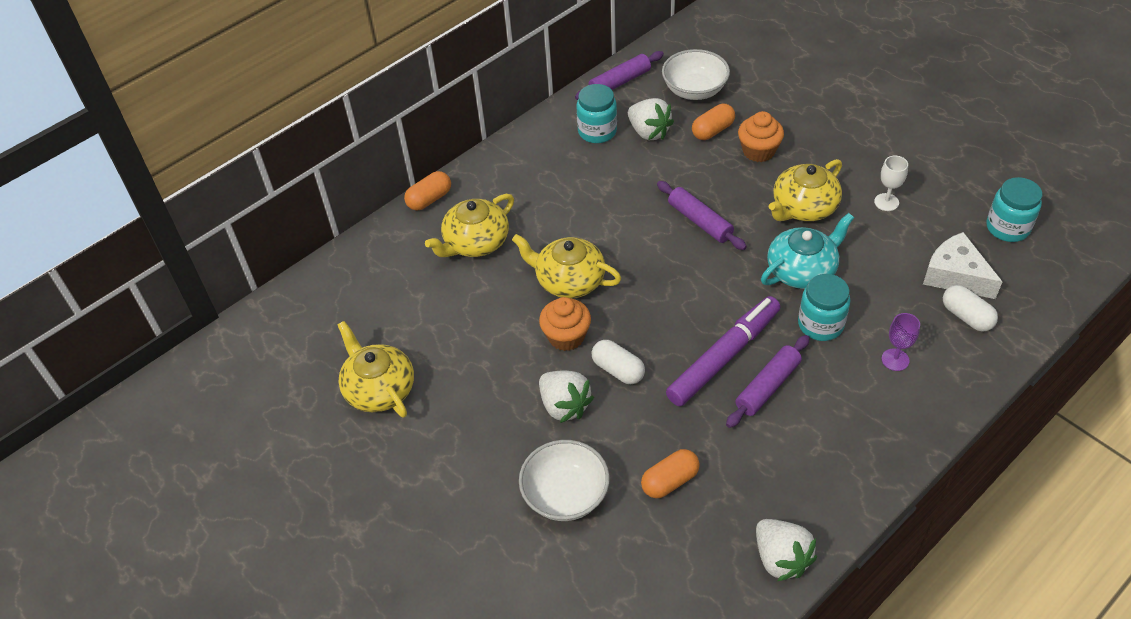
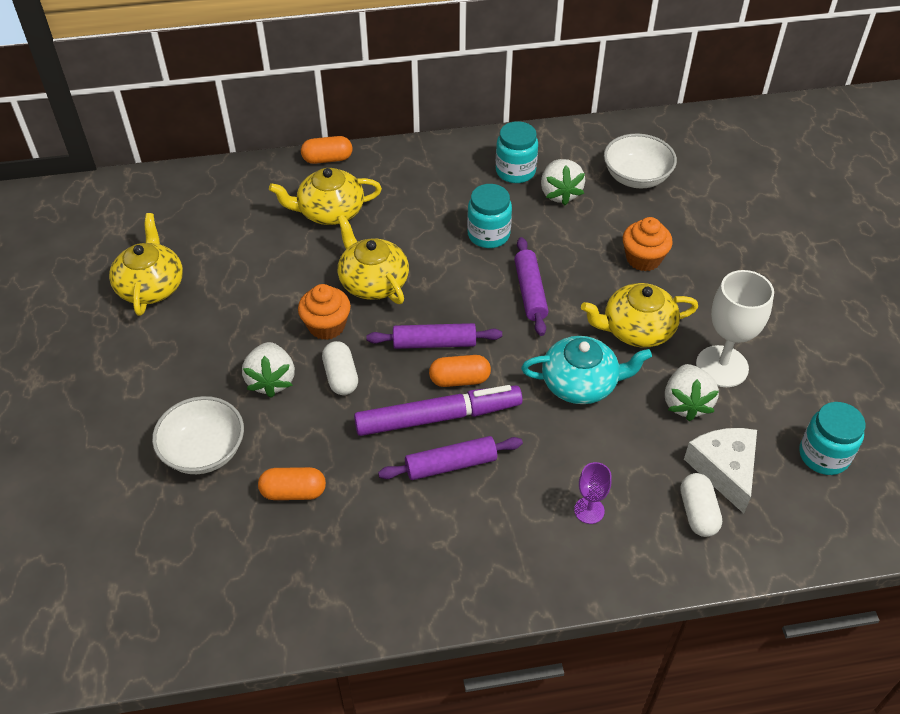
camera: 30 degrees right, 0 degrees up
(620, 82) = (575, 139): purple rolling pin -> purple rolling pin (434, 343)
(712, 130) = (618, 220): orange capsule -> orange capsule (459, 379)
(781, 558) = (319, 614): white strawberry -> white strawberry (686, 403)
(820, 324) = (550, 439): turquoise jar -> turquoise jar (488, 235)
(886, 202) = (722, 366): white goblet -> white goblet, size x1.90

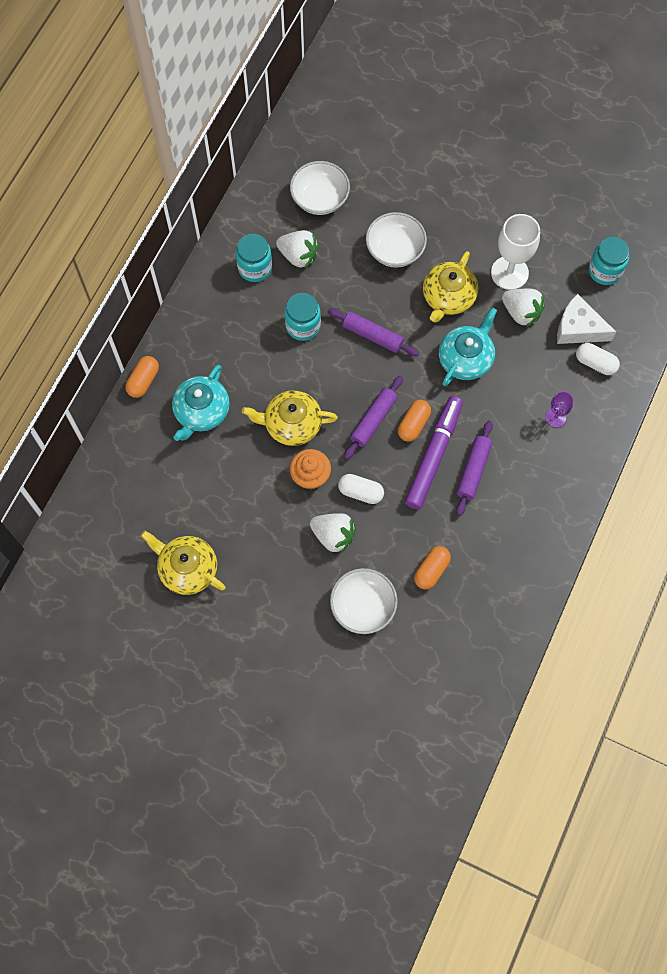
camera: 55 degrees left, 20 degrees up
(330, 211) = (201, 411): yellow teapot -> turquoise teapot
(643, 259) = (395, 250): orange cupcake -> white bowl

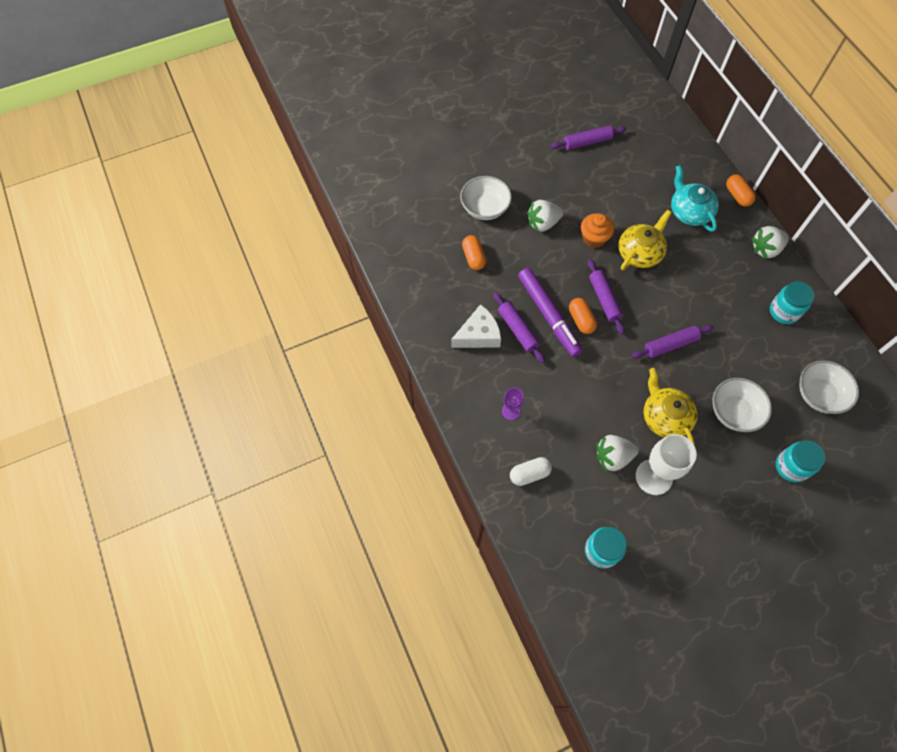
camera: 130 degrees right, 5 degrees down
(187, 568) = (587, 142): yellow teapot -> purple rolling pin
(298, 256) = (775, 345): white strawberry -> white strawberry (765, 249)
(303, 326) = (712, 308): turquoise jar -> turquoise jar (791, 467)
(360, 492) = (559, 257): white capsule -> none
(466, 358) = (604, 390): turquoise teapot -> none
(578, 328) = (567, 487): white cheese -> white cheese (478, 335)

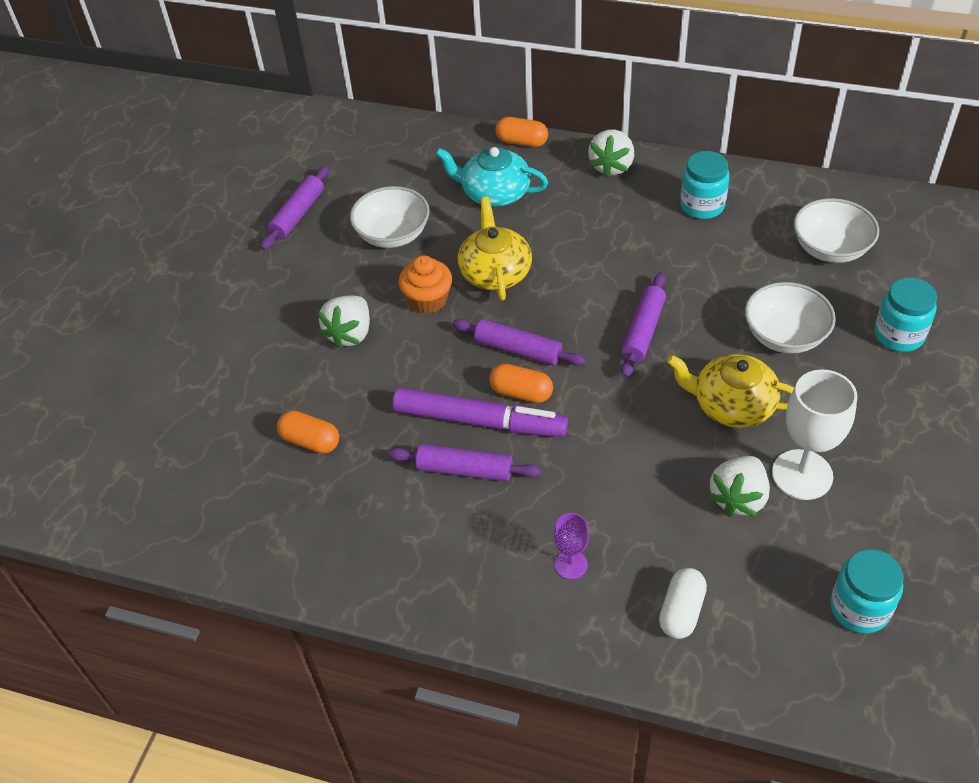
camera: 45 degrees left, 15 degrees down
(478, 335) = (425, 519): white cheese -> none
(485, 208) = (257, 376): white bowl -> white bowl (393, 234)

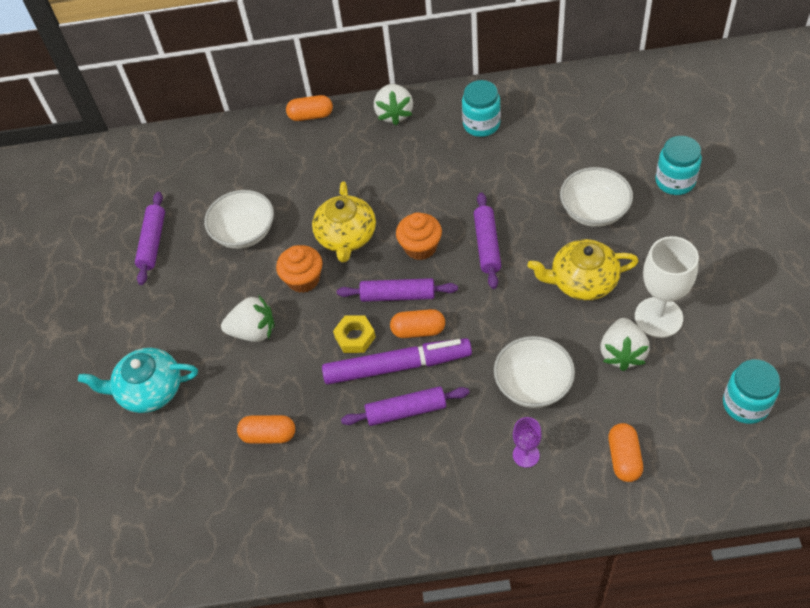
camera: 20 degrees left, 5 degrees up
(350, 334) = (253, 331): white strawberry -> white strawberry turned 90 degrees counterclockwise
(450, 376) = (355, 337): none -> yellow nut
(494, 193) = (311, 168): turquoise teapot -> turquoise teapot (149, 390)
(495, 272) = (346, 236): yellow teapot -> yellow teapot turned 150 degrees counterclockwise
(568, 309) = (420, 247): none -> orange cupcake
(681, 611) = (624, 458): white capsule -> orange capsule
(830, 248) = (594, 128): white bowl -> white bowl (533, 384)

